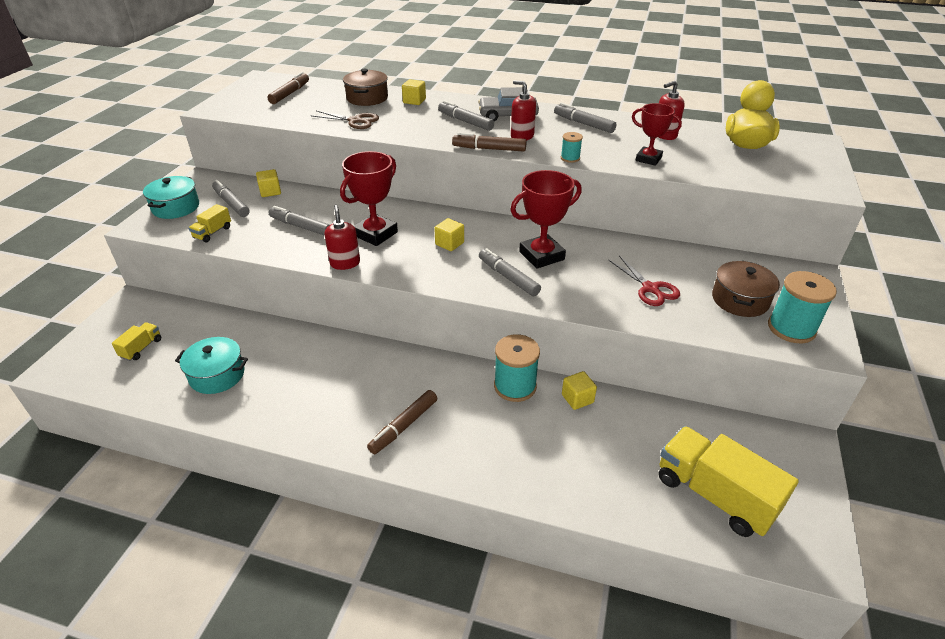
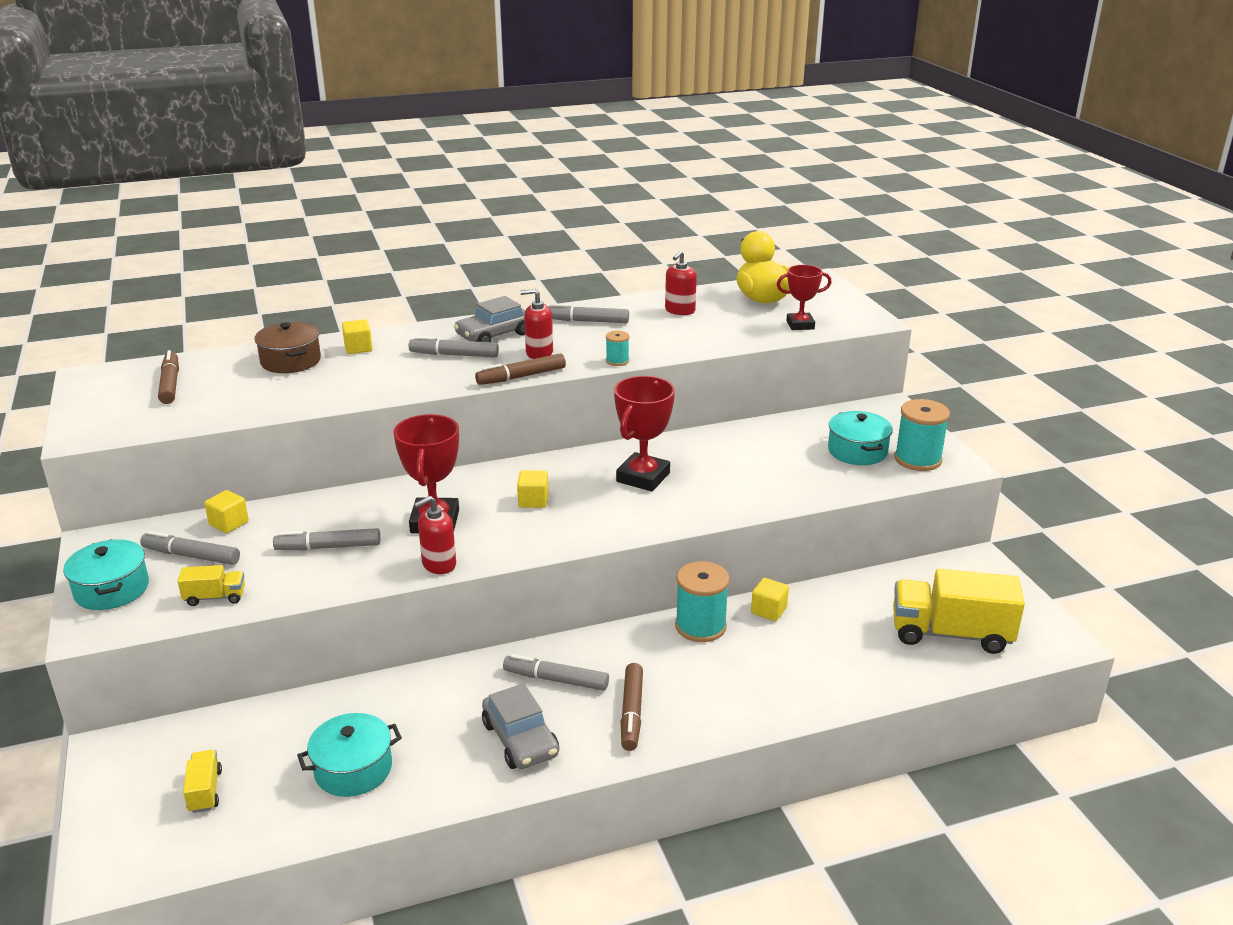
camera: 35 degrees left, 10 degrees down
(213, 232) = (215, 597): yellow truck -> yellow truck turned 90 degrees counterclockwise
(320, 406) = (520, 739): none -> grey car
(345, 263) = (439, 564): red soap dispenser -> red soap dispenser turned 75 degrees counterclockwise
(355, 121) = (316, 392): brown scissors -> none
(508, 277) = (634, 510): grey marker -> grey marker (556, 680)
(648, 159) = (692, 339): red trophy -> red trophy (800, 325)
(650, 289) = (775, 470): red scissors -> none
(740, 300) = (857, 451): brown pot -> turquoise pot

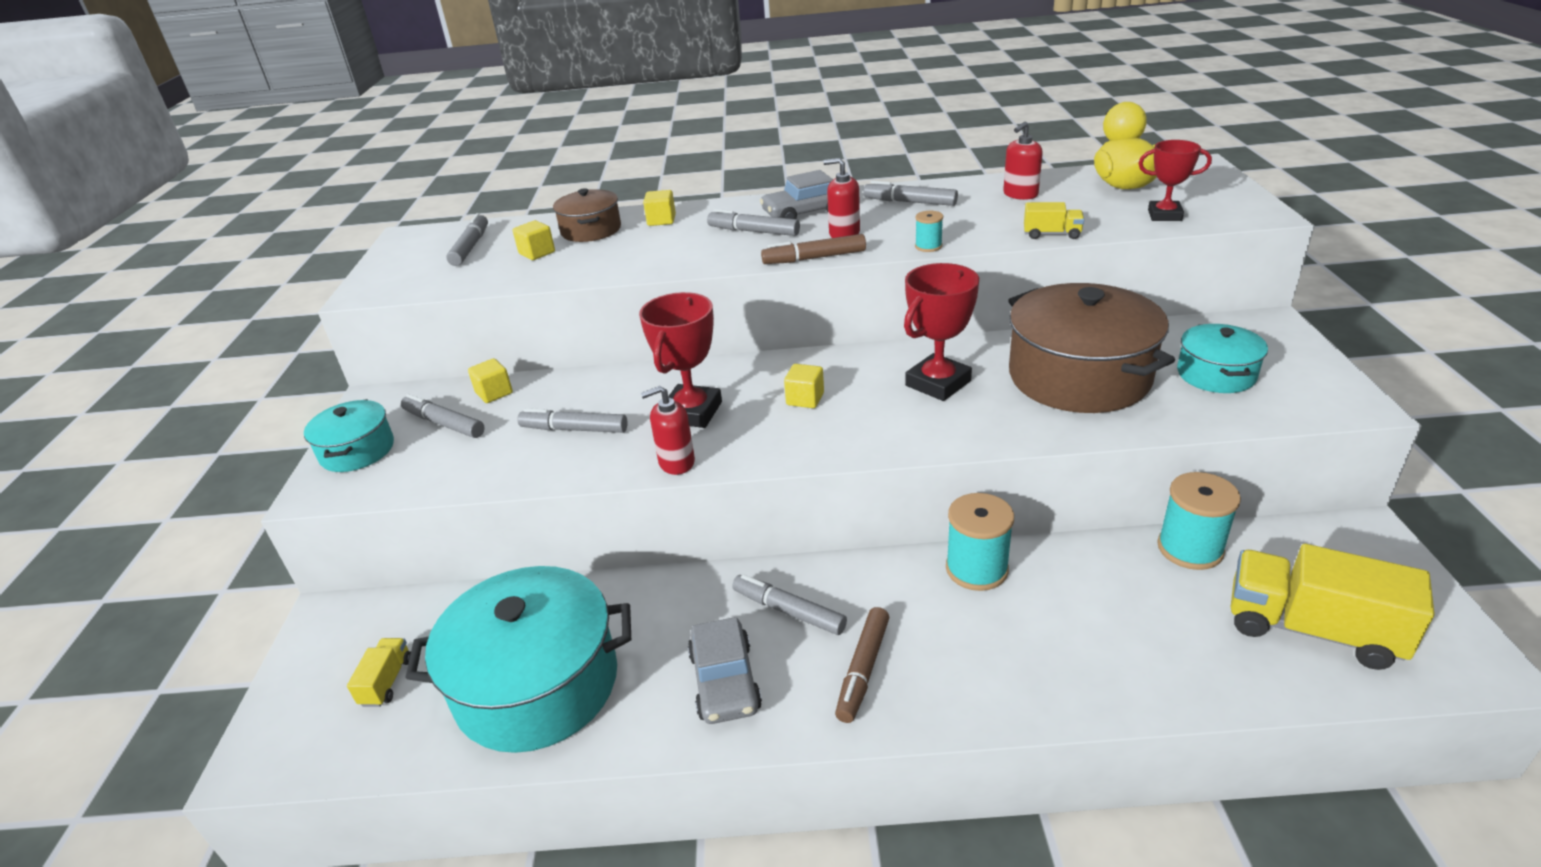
camera: 20 degrees right, 5 degrees up
(170, 384) = (470, 247): brown marker -> grey marker
(215, 597) = (443, 472): yellow truck -> yellow truck (1051, 234)
(353, 769) = (537, 684): turquoise pot -> turquoise pot, size x1.90
(755, 462) = (1079, 377): none -> brown pot
(768, 610) = (1066, 560): yellow cube -> yellow cube (537, 253)
(917, 459) = (1298, 392): turquoise spool -> turquoise spool (1190, 548)

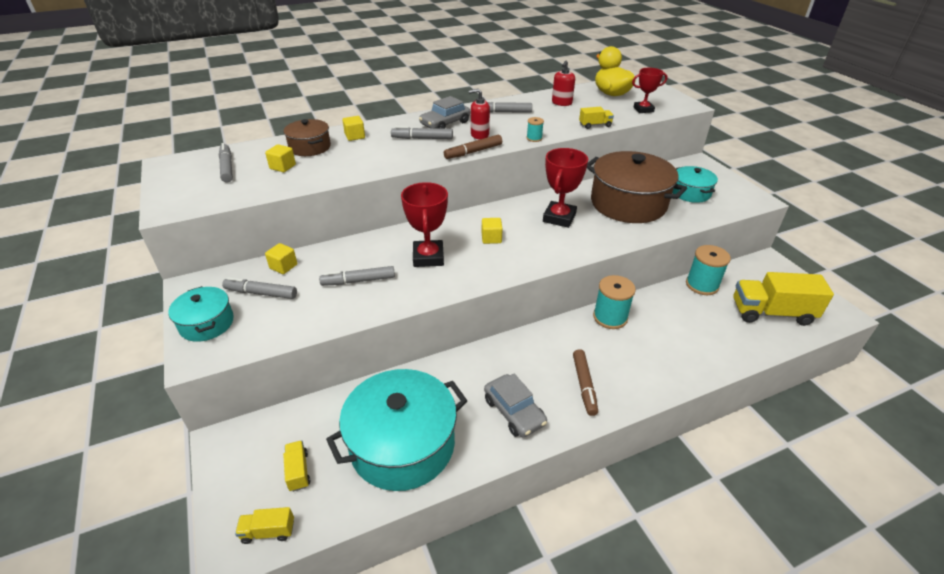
camera: 25 degrees left, 5 degrees up
(305, 750) = (268, 531): none -> yellow truck
(676, 462) = (440, 290): red soap dispenser -> none
(789, 611) = (526, 363): grey marker -> none

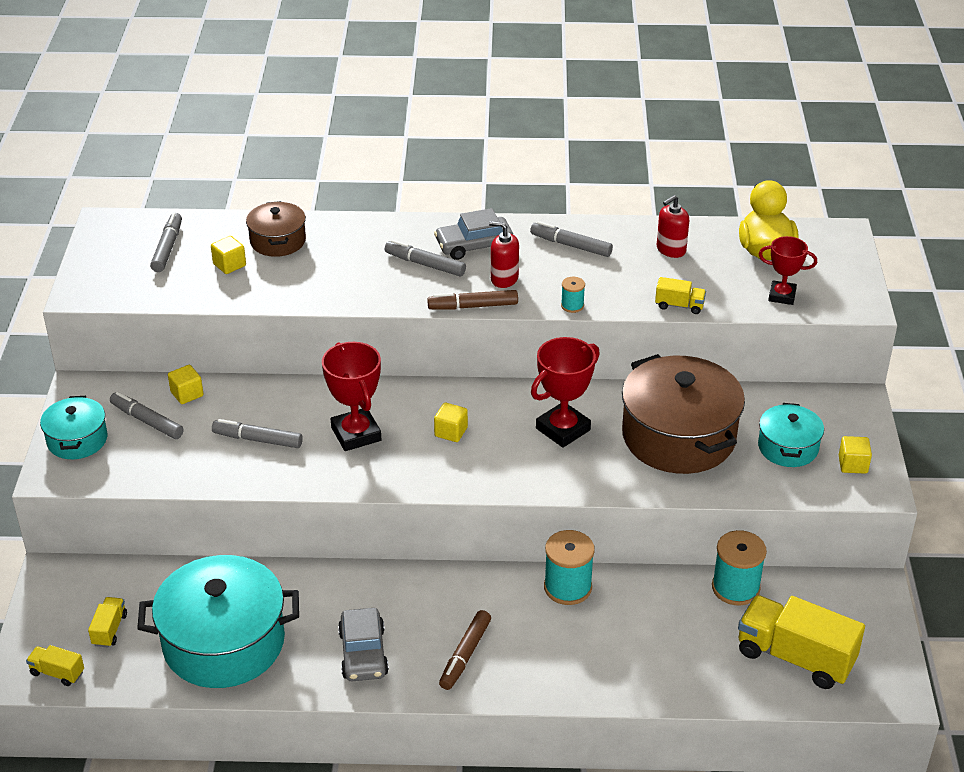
camera: 25 degrees right, 0 degrees up
(355, 136) = (343, 237): yellow cube -> yellow cube (853, 464)
(428, 257) = (356, 434): red trophy -> red trophy turned 45 degrees counterclockwise

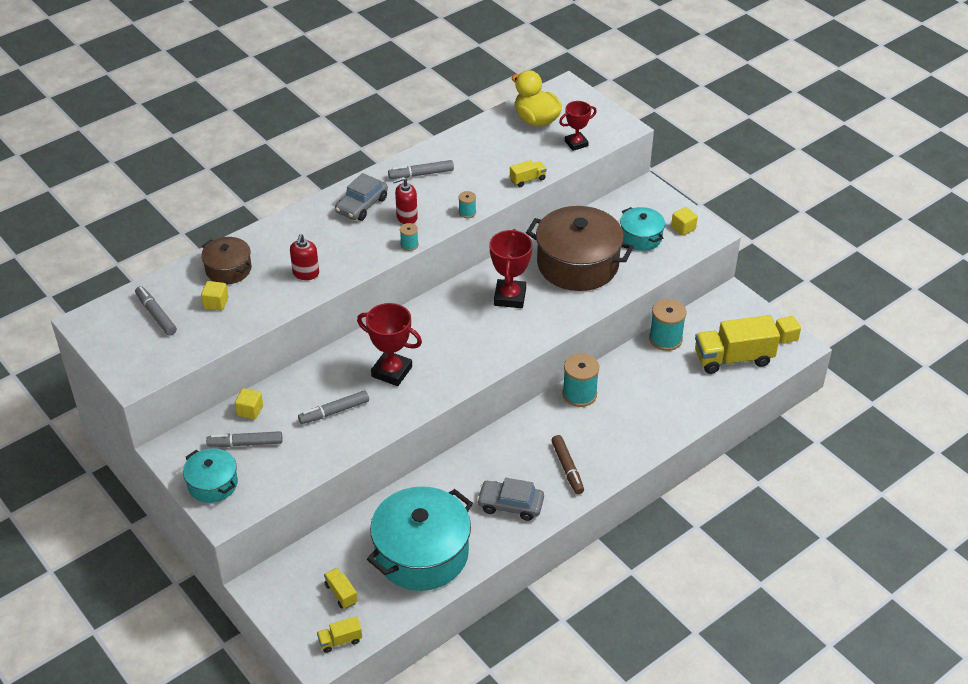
camera: 40 degrees left, 5 degrees up
(363, 653) = (510, 505): grey car -> grey car turned 150 degrees clockwise
(425, 264) = (346, 234): grey marker -> none
(451, 432) = (447, 336): yellow cube -> yellow cube (786, 336)
(473, 306) = (409, 245): brown marker -> turquoise spool
(671, 250) = (483, 147): red soap dispenser -> red soap dispenser (306, 273)

